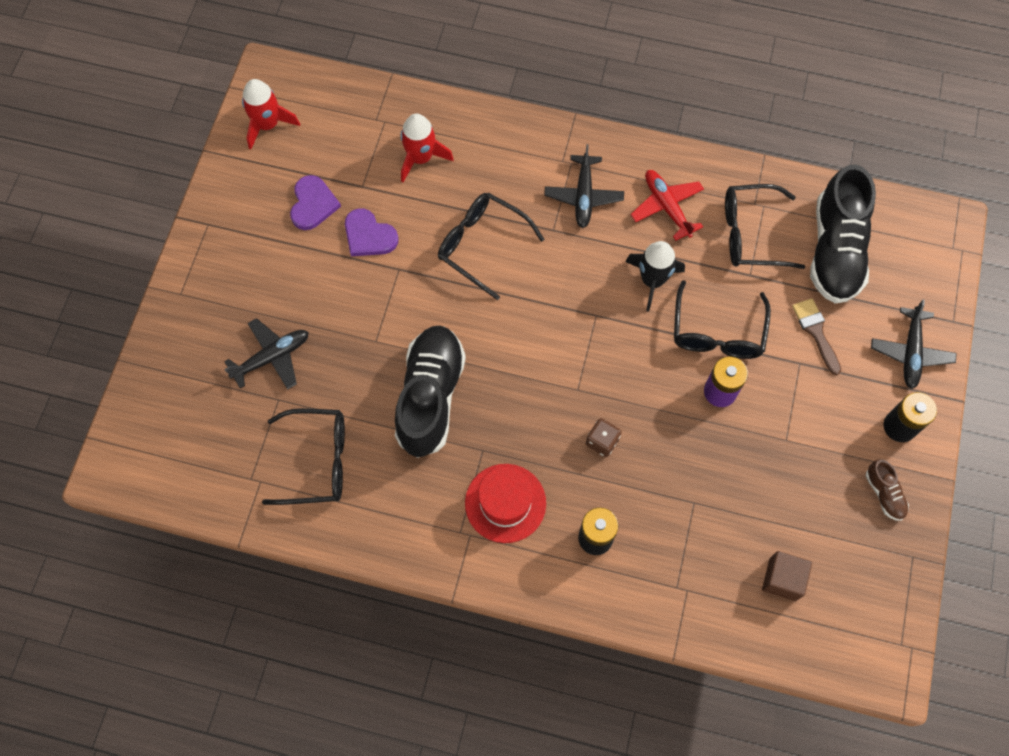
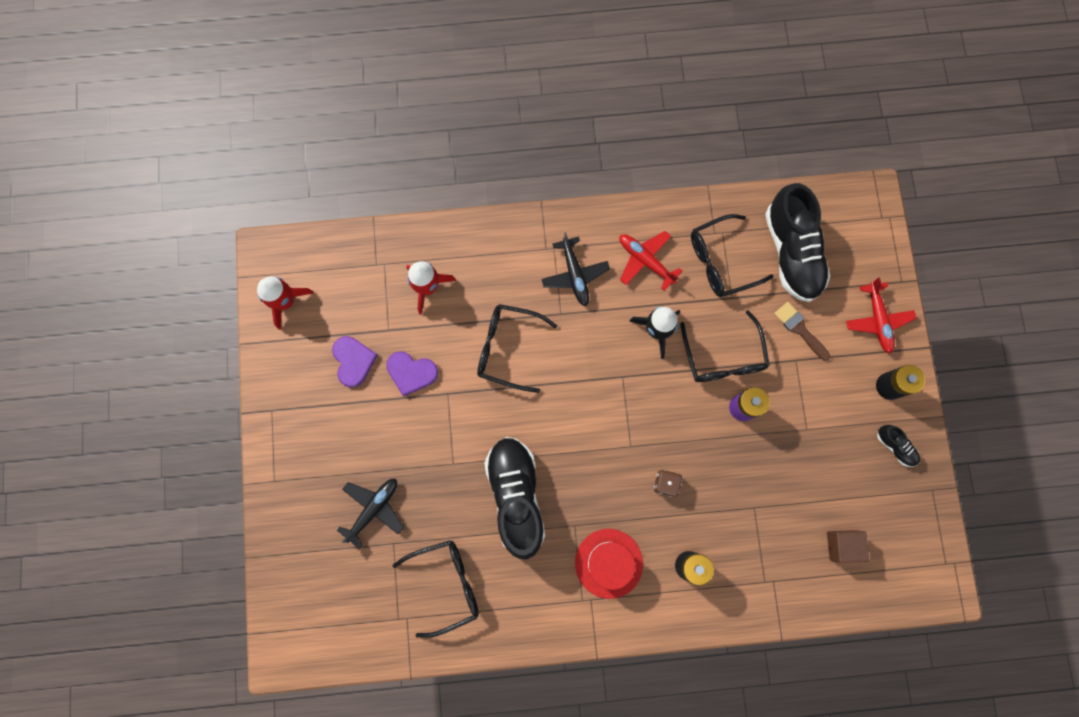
camera: 20 degrees left, 10 degrees up
(884, 494) = (895, 446): brown shoe -> black shoe
(910, 352) = (877, 320): black plane -> red plane

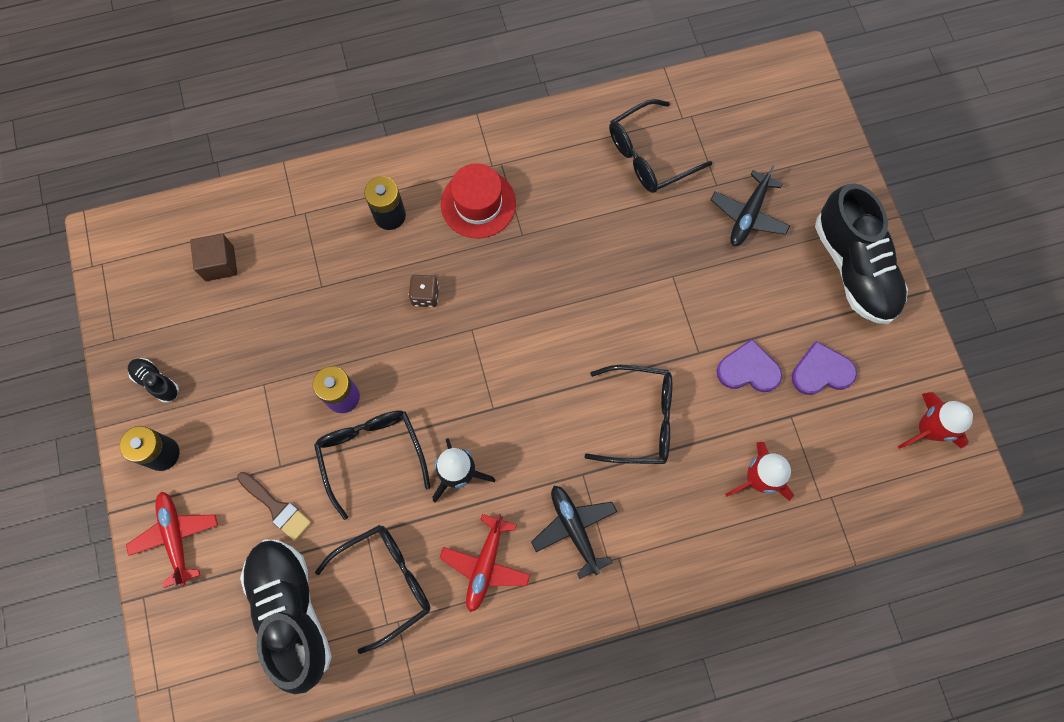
camera: 170 degrees right, 5 degrees down
(353, 361) = (821, 371): purple heart -> purple heart turned 105 degrees clockwise
(516, 496) = (593, 254): black shoe -> black shoe (854, 267)
(645, 260) = (485, 565): red plane -> red plane turned 75 degrees clockwise

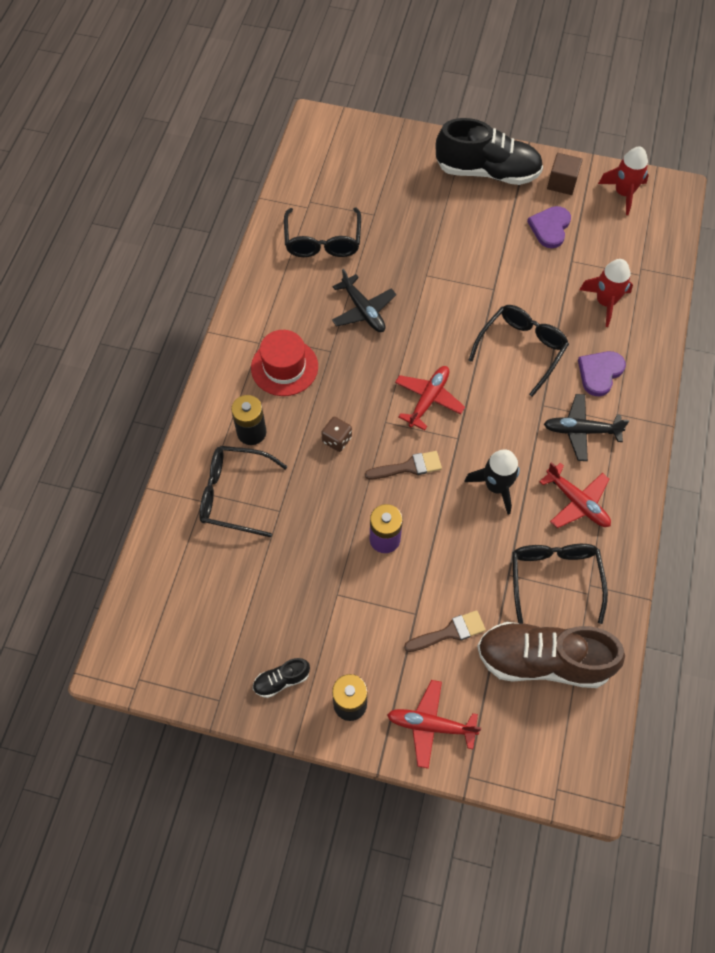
camera: 60 degrees left, 10 degrees down
(219, 263) = (206, 580): brown cube -> brown cube (562, 183)
(291, 612) = (542, 660): black shoe -> brown shoe
(371, 454) = (445, 540): black glasses -> black glasses (234, 494)
(433, 377) = (408, 467): none -> brown brush
(522, 357) = (428, 399): none -> red plane
(748, 215) = (409, 208): black plane -> black plane (363, 310)
(748, 369) = (523, 267): purple heart -> purple heart (600, 373)

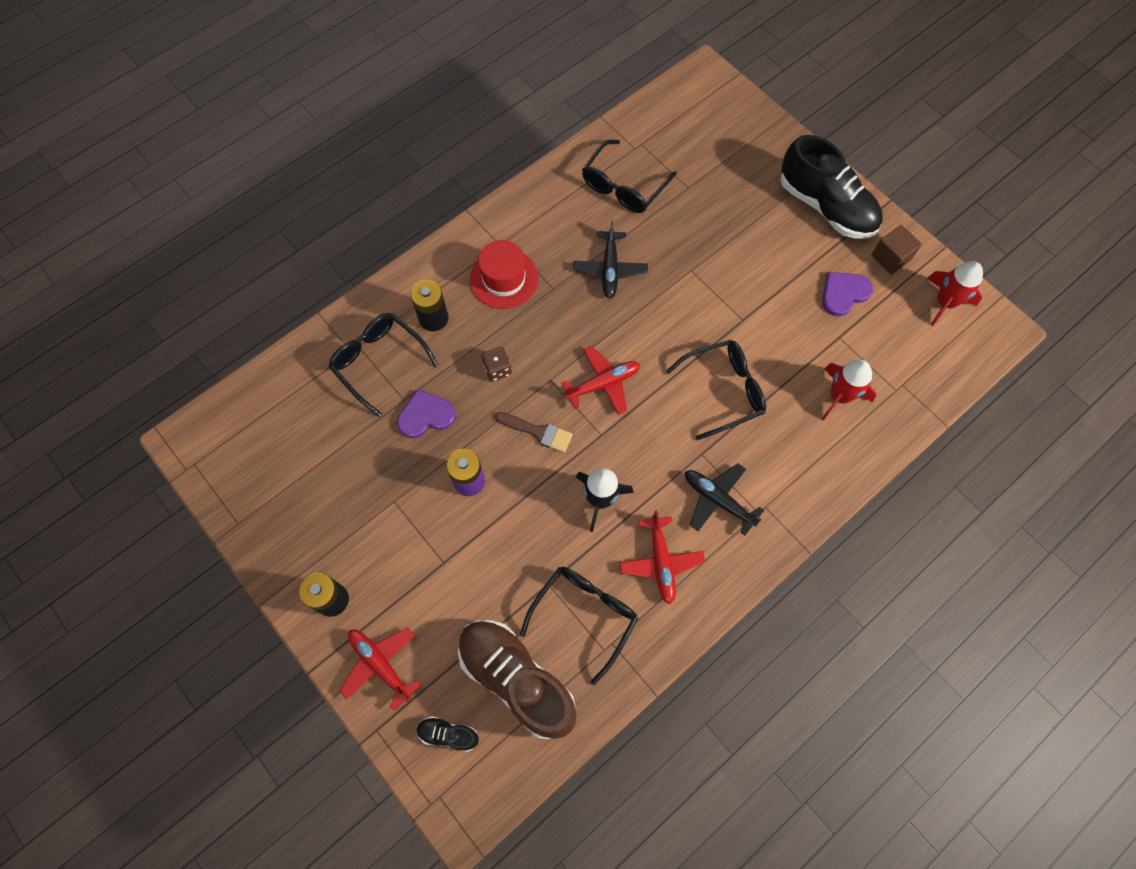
camera: 35 degrees right, 5 degrees up
(281, 680) = (295, 541): black shoe -> black shoe (448, 734)
(449, 632) = (458, 598): brown brush -> none
(600, 373) = (779, 458): purple heart -> purple heart (426, 415)

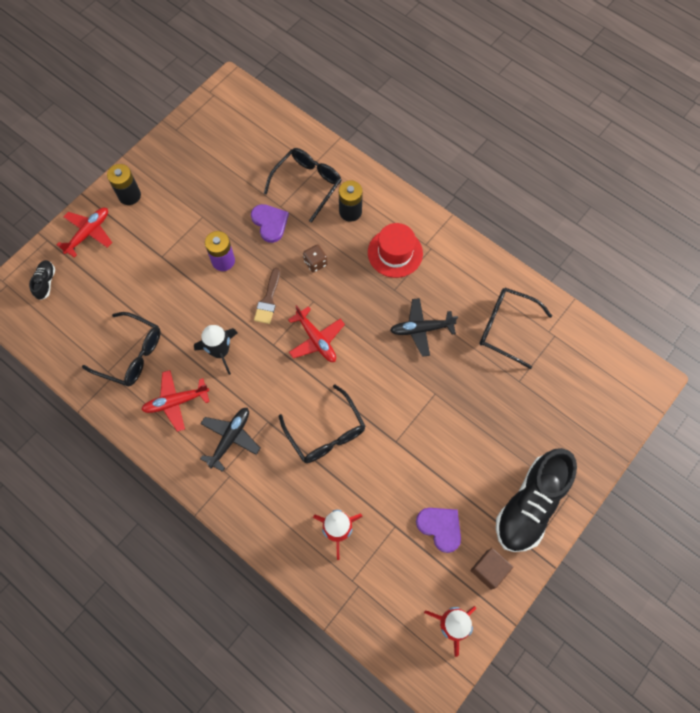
camera: 80 degrees right, 0 degrees up
(516, 679) = (84, 317): brown shoe -> none

